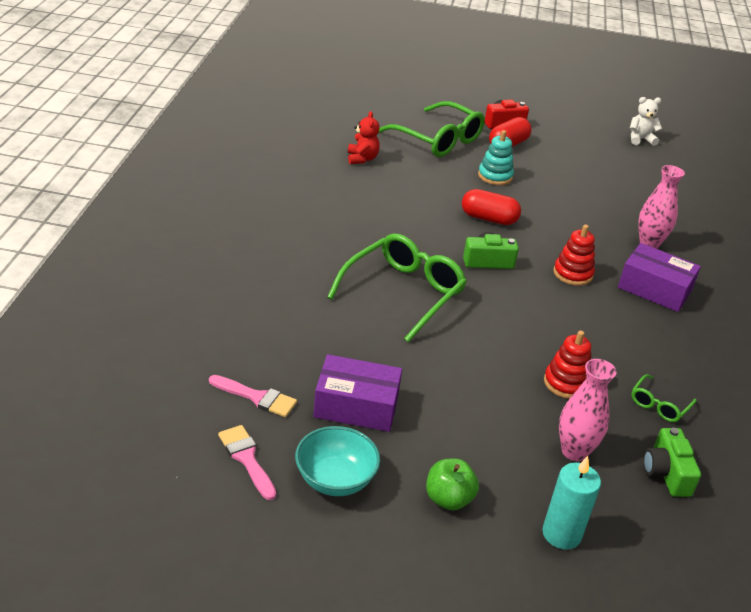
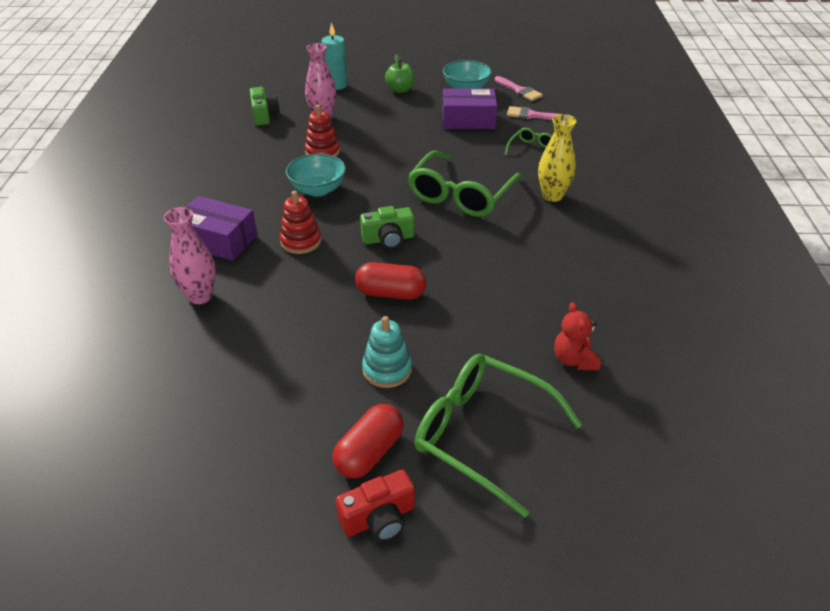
camera: 175 degrees right, 5 degrees up
(304, 275) = (552, 196): none -> yellow vase
(564, 328) = (318, 189): none -> turquoise bowl
(640, 139) = (115, 541): white teddy bear -> none
(659, 405) = (254, 149): green glasses -> green glasses (531, 150)

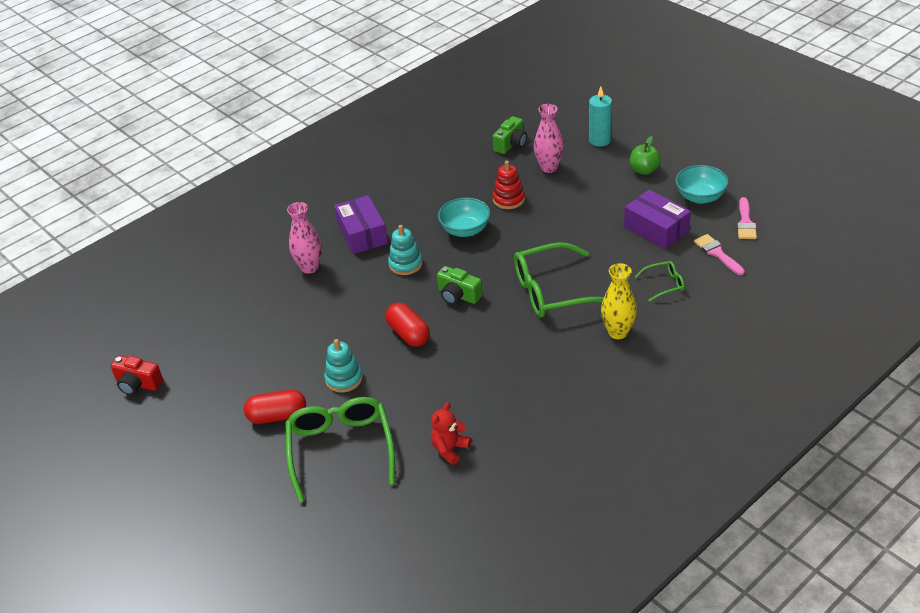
camera: 50 degrees right, 0 degrees up
(301, 241) = (405, 264): red stacking toy -> turquoise stacking toy
(379, 518) = (241, 450): red camera -> red camera (138, 384)

